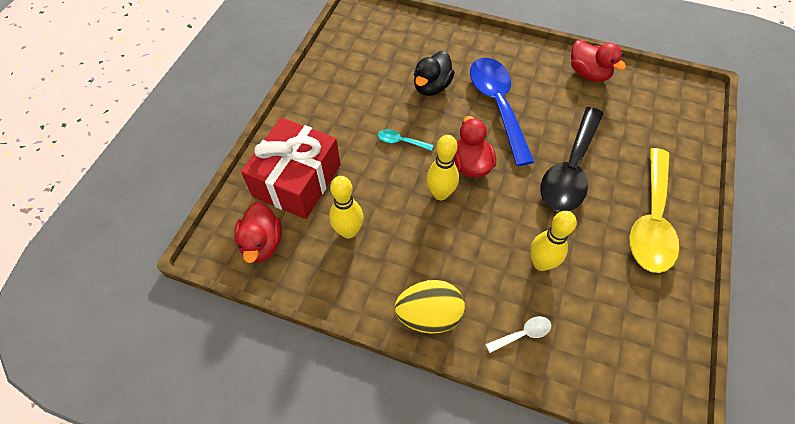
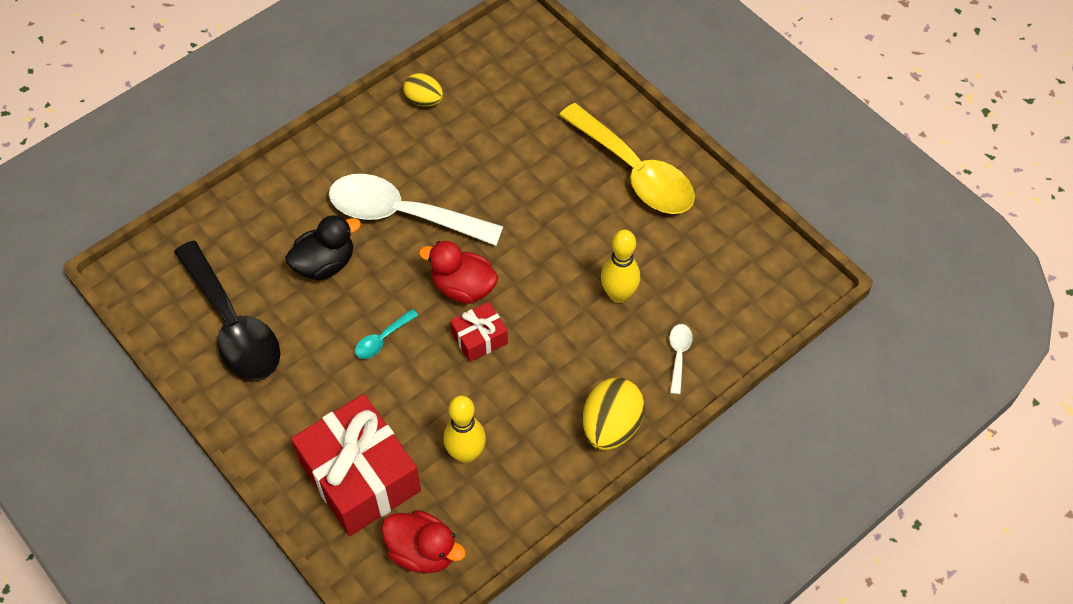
camera: 60 degrees left, 0 degrees up
(431, 87) = (325, 264): black duck -> black duck turned 90 degrees counterclockwise
(440, 194) = (479, 338): yellow bowling pin -> red gift
(497, 105) = (402, 214): blue spoon -> white spoon
(570, 170) = (533, 200): black spoon -> black spoon (233, 325)
(588, 74) = (424, 100): red duck -> yellow egg

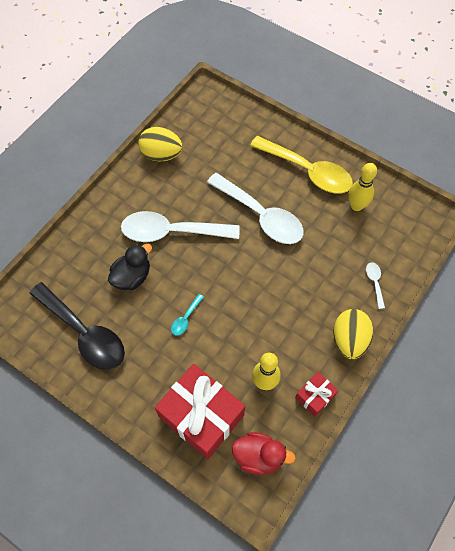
camera: 15 degrees left, 5 degrees up
(424, 100) = (161, 154): yellow egg -> yellow egg, size x1.60
(463, 287) = (226, 271): red duck -> none
(479, 338) = (247, 302): red gift -> red gift (315, 396)
(542, 221) = (261, 216): none -> white spoon
(618, 294) = (324, 252): yellow bowling pin -> yellow bowling pin (356, 206)

